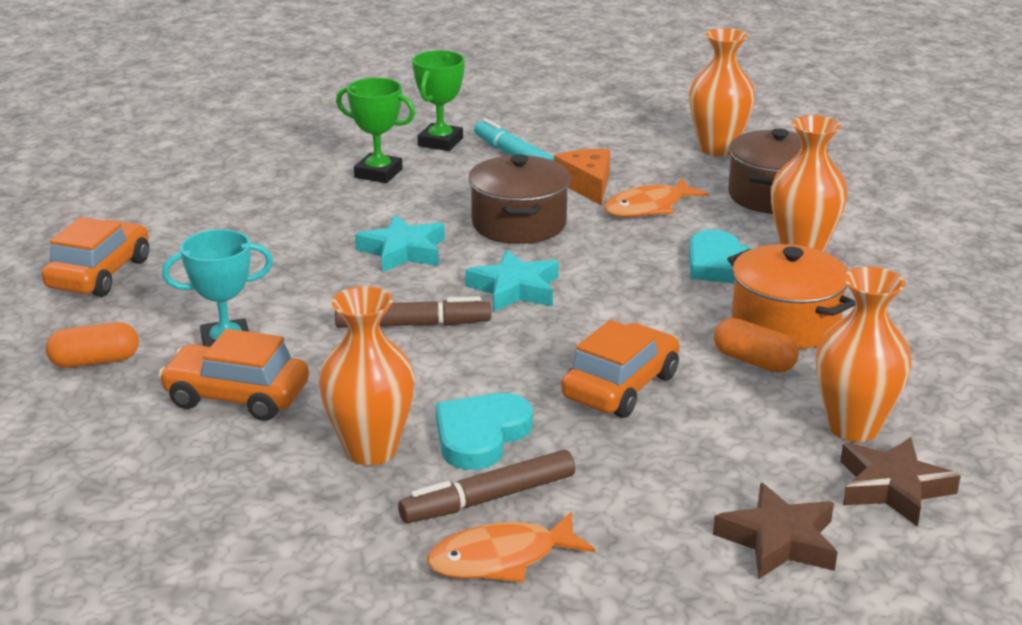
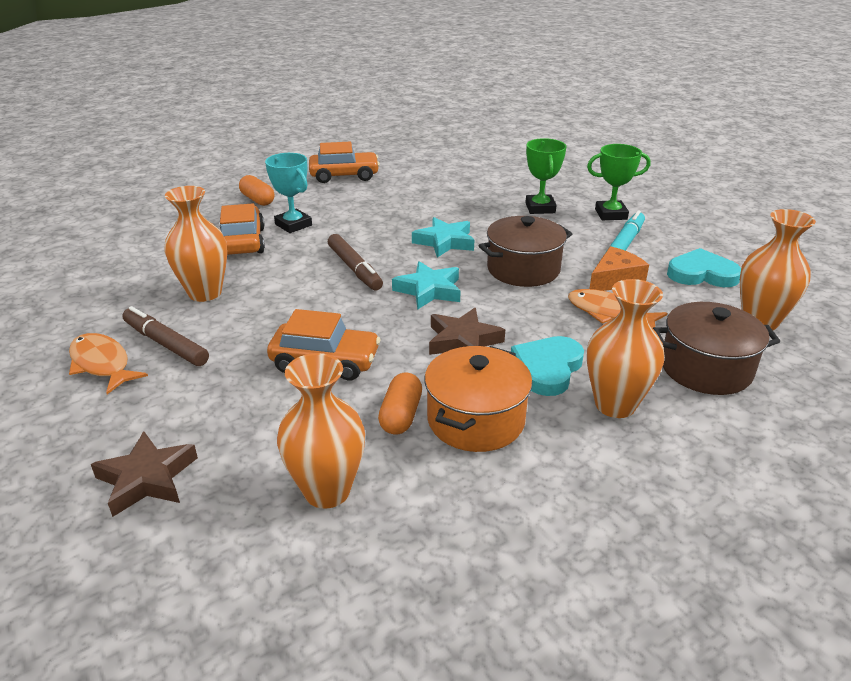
camera: 65 degrees right, 5 degrees up
(480, 435) = (236, 323): turquoise heart -> turquoise heart (702, 274)
(892, 487) = (241, 532): brown star -> brown star (463, 341)

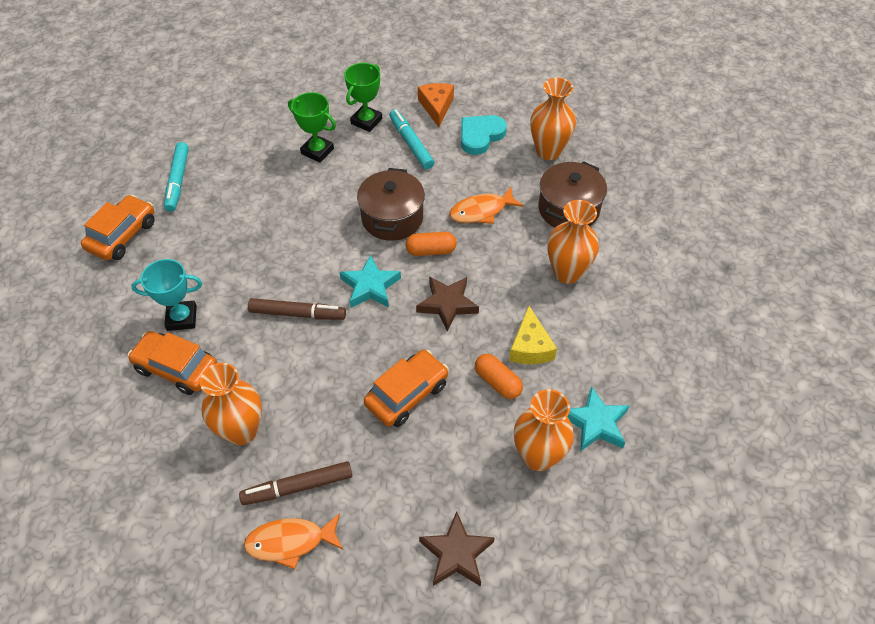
camera: 55 degrees left, 20 degrees up
(257, 200) = (102, 322): orange capsule -> orange capsule (431, 250)
(422, 172) = (178, 181): none -> turquoise marker
(445, 242) = (311, 237): turquoise star -> turquoise star (596, 423)
(475, 420) = (530, 346): orange pot -> yellow cheese
(547, 368) = (510, 280): turquoise heart -> none
(614, 280) = (448, 181): orange cheese -> orange cheese (436, 107)

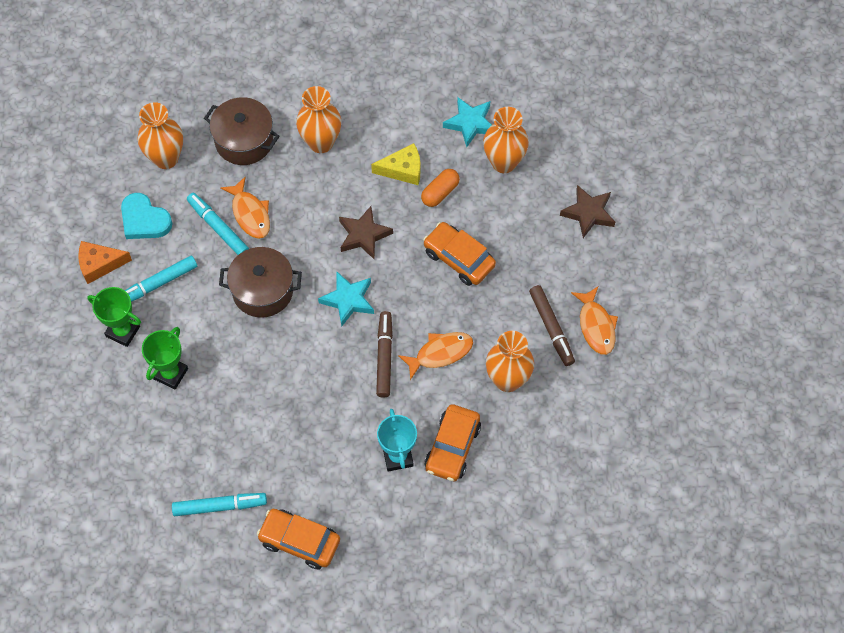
camera: 95 degrees left, 10 degrees up
(290, 366) = (440, 353): none -> orange fish
(431, 250) = (302, 253): orange capsule -> none
(467, 187) = (218, 227): none -> turquoise marker

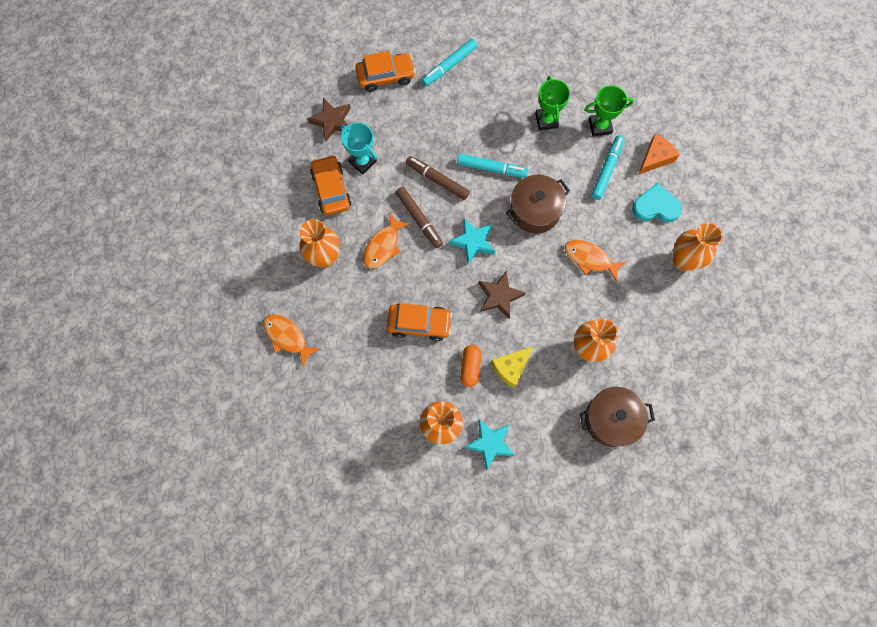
camera: 145 degrees right, 10 degrees up
(218, 227) = (602, 234): turquoise marker -> turquoise marker (491, 168)
(244, 141) = (642, 311): brown pot -> brown pot (611, 419)
(551, 328) = (318, 314): brown marker -> brown marker (437, 180)
(588, 213) = (348, 426): brown star -> brown star (332, 121)

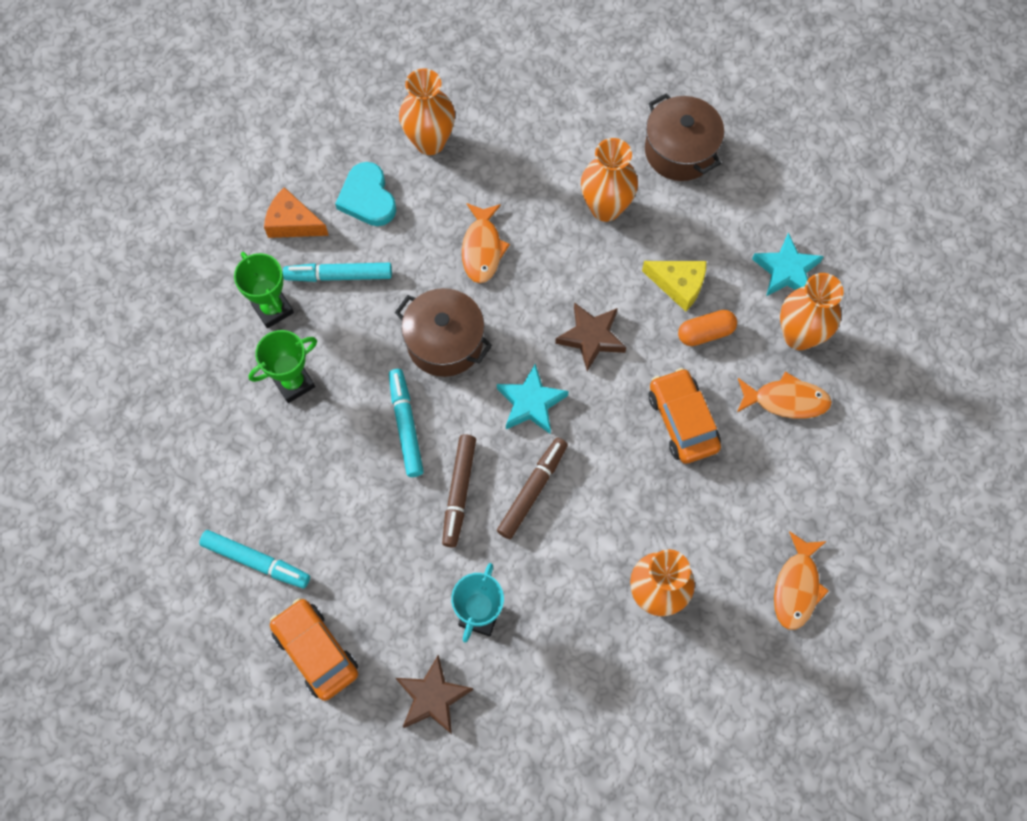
camera: 115 degrees left, 5 degrees down
(331, 189) = (547, 639): orange car -> none
(383, 246) = (597, 520): orange fish -> orange fish (786, 400)

